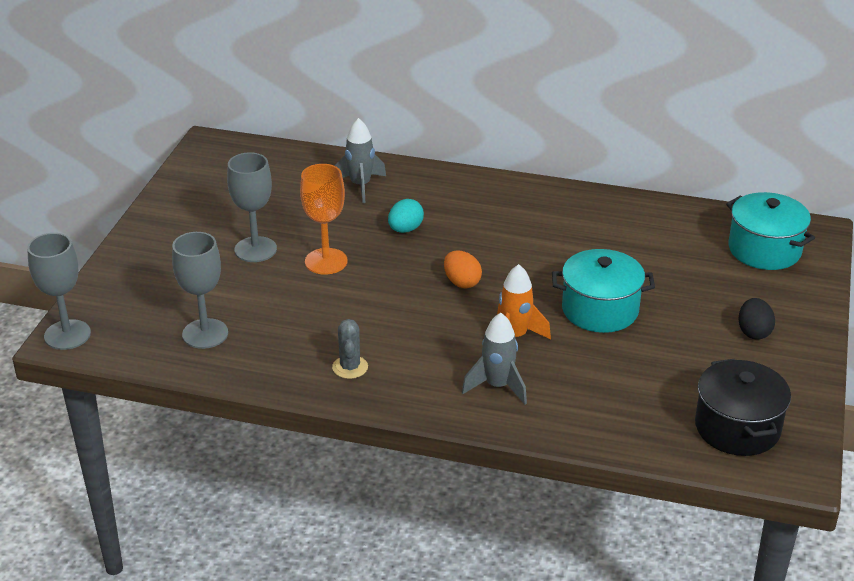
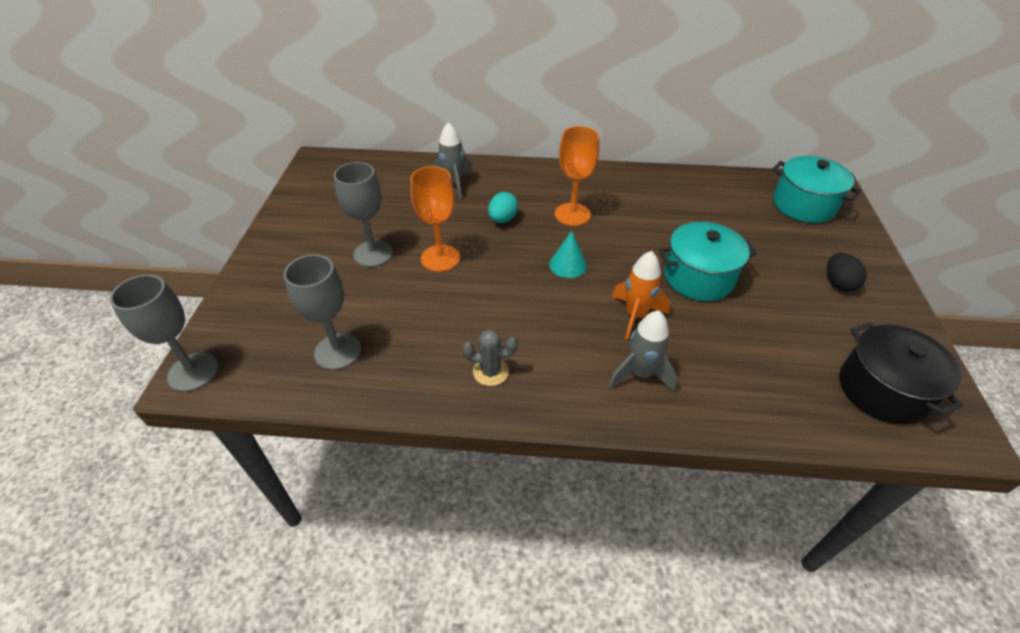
camera: 10 degrees left, 10 degrees up
(350, 367) = (490, 371): grey cactus -> grey cactus turned 75 degrees counterclockwise
(462, 282) = (568, 265): orange egg -> turquoise cone
(486, 232) = (572, 214): none -> orange goblet

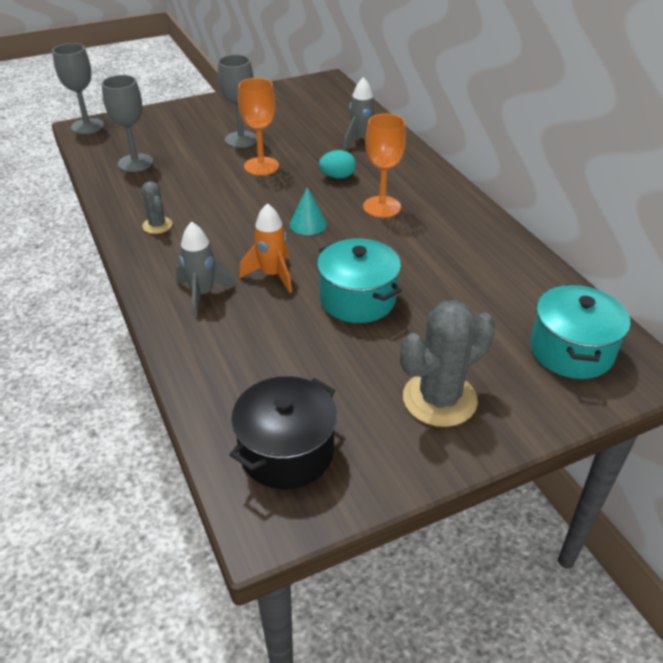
camera: 60 degrees right, 5 degrees down
(838, 283) = (439, 399): black egg -> grey cactus

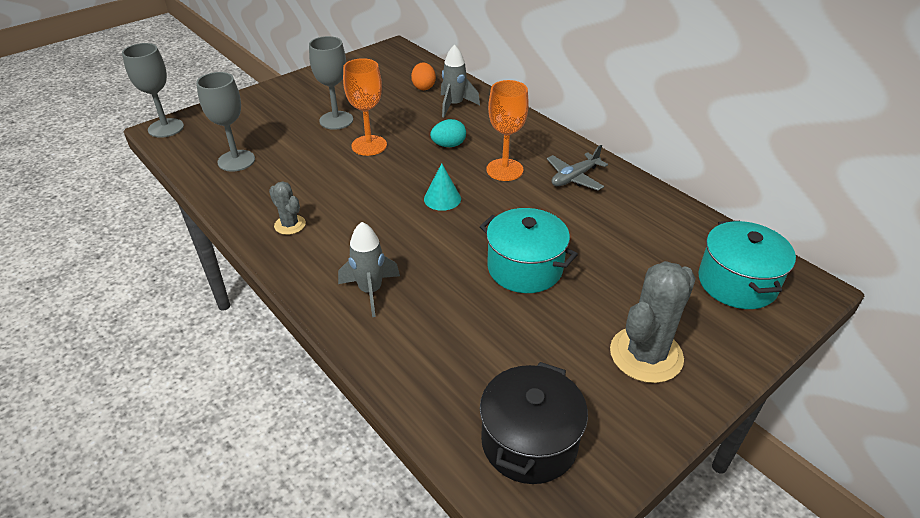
camera: 15 degrees left, 0 degrees up
(272, 275) = (431, 258): orange rocket -> none
(339, 120) = (423, 87): none -> orange egg
(449, 224) = (574, 178): none -> grey plane

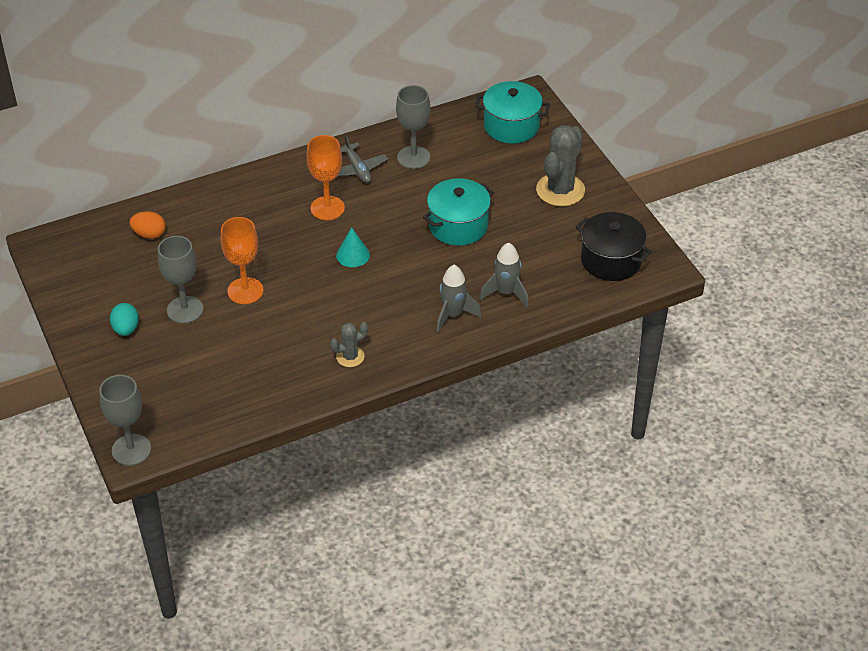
camera: 75 degrees left, 5 degrees up
(236, 161) = (227, 391): grey goblet -> grey goblet (413, 157)
(448, 145) = (271, 236): turquoise egg -> turquoise egg (126, 329)
(454, 105) = (200, 218): grey rocket -> grey rocket (506, 293)
(646, 355) = (560, 190): grey cactus -> grey cactus turned 60 degrees clockwise

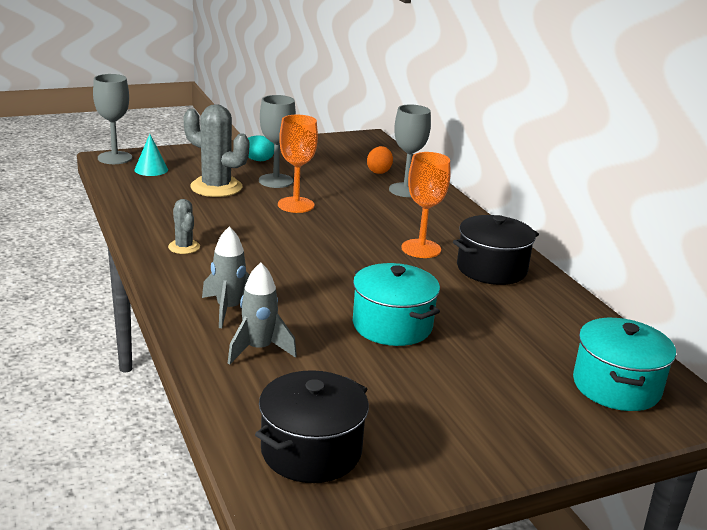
camera: 90 degrees right, 20 degrees down
(353, 255) = (342, 257): turquoise cone -> turquoise cone (151, 169)
(357, 169) = (491, 269): grey plane -> black pot
(413, 157) = (522, 305): grey goblet -> grey goblet (406, 190)
(560, 190) = (475, 417): grey cactus -> grey cactus (216, 187)

